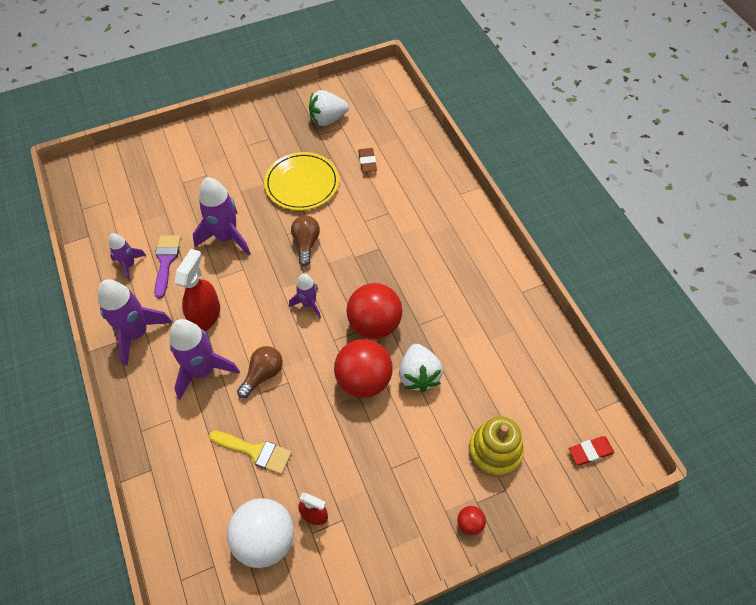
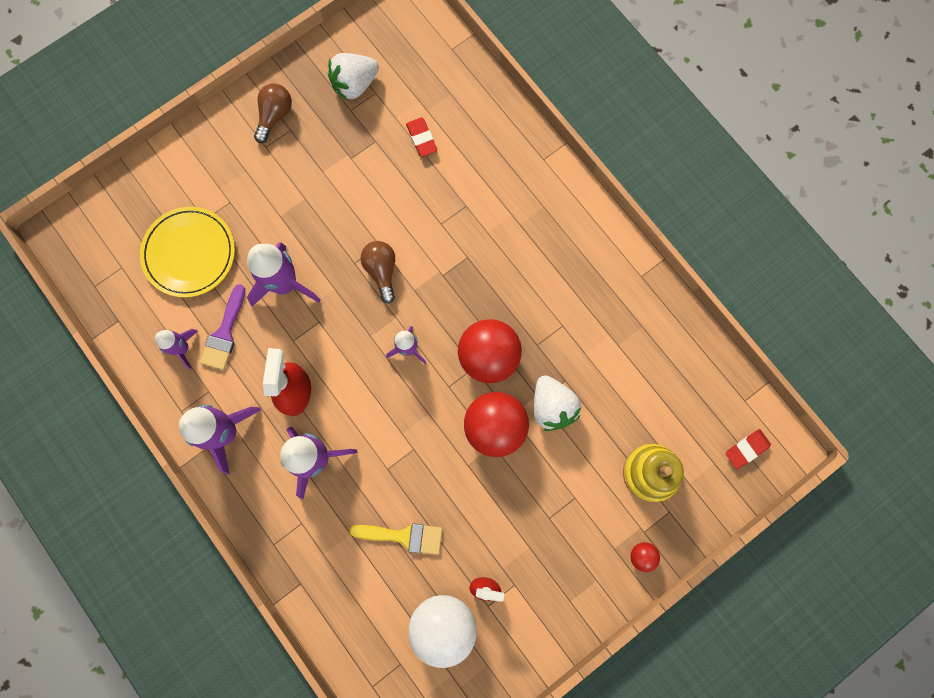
camera: 15 degrees left, 20 degrees up
(166, 261) = (224, 333): purple brush -> purple brush turned 150 degrees counterclockwise
(263, 374) = (384, 447): brown light bulb -> brown light bulb (275, 116)
(302, 184) = (351, 188): yellow plate -> yellow plate (189, 253)
(367, 162) = (421, 138): brown eraser -> red eraser

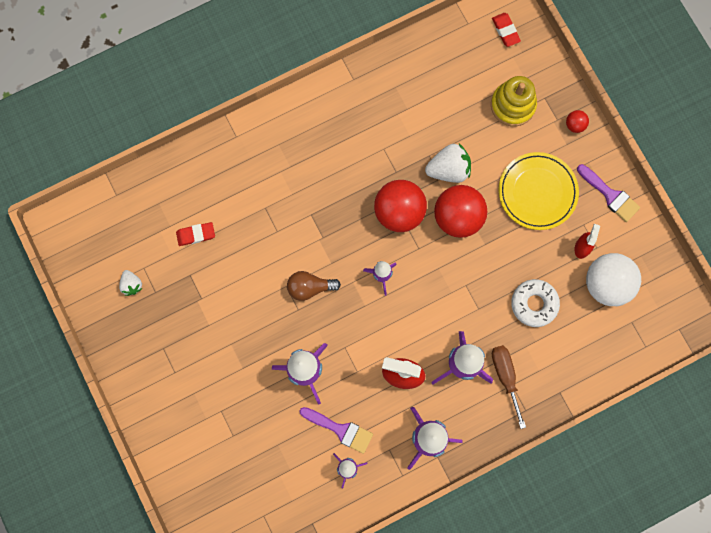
camera: 80 degrees left, 0 degrees up
(189, 253) = (262, 452): yellow plate -> yellow plate (537, 192)
(275, 116) = (146, 360): brown light bulb -> none
(310, 514) = (505, 377): none -> brown screwdriver
(355, 85) = (132, 285): white strawberry -> white strawberry, size x0.57
(403, 536) = (534, 304): yellow brush -> white donut
(559, 615) = (610, 195): none -> purple brush

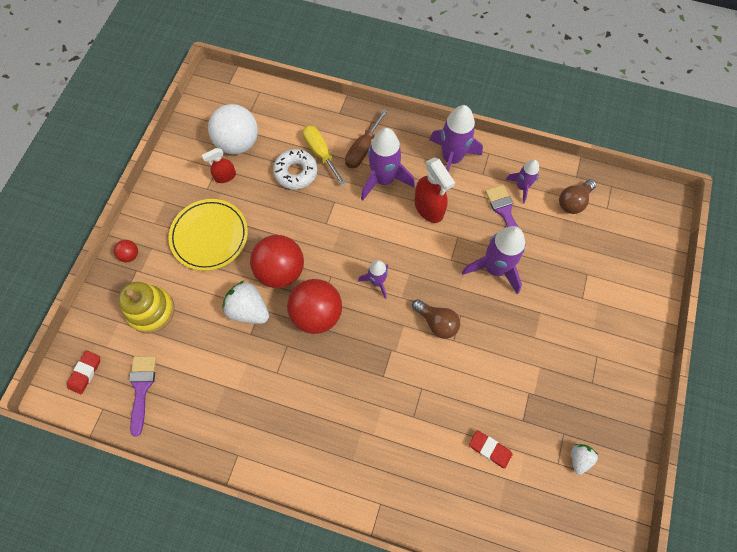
camera: 135 degrees left, 10 degrees down
(295, 494) = (573, 202): none -> brown light bulb
(534, 340) = (320, 153): none -> yellow screwdriver
(610, 195) = (168, 190): purple brush -> purple brush (141, 388)

